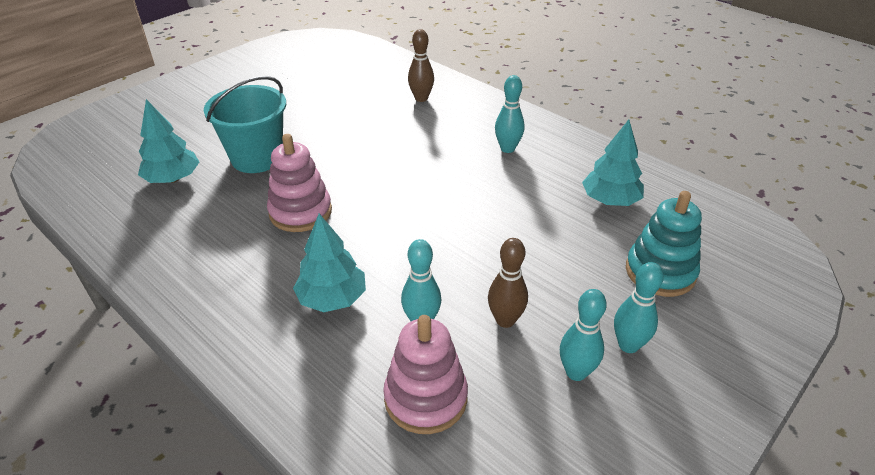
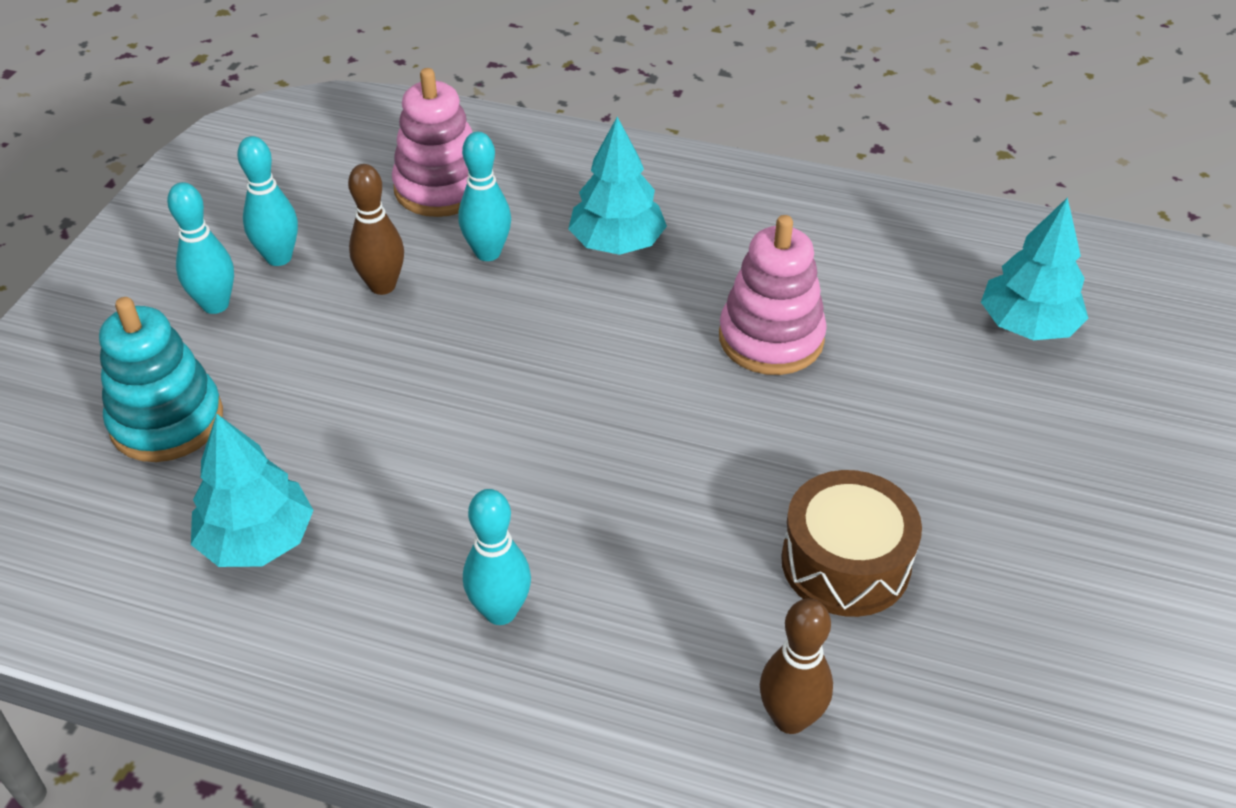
camera: 155 degrees right, 5 degrees up
(257, 158) = (951, 411): turquoise bucket -> none
(361, 126) = (845, 562): none -> brown drum

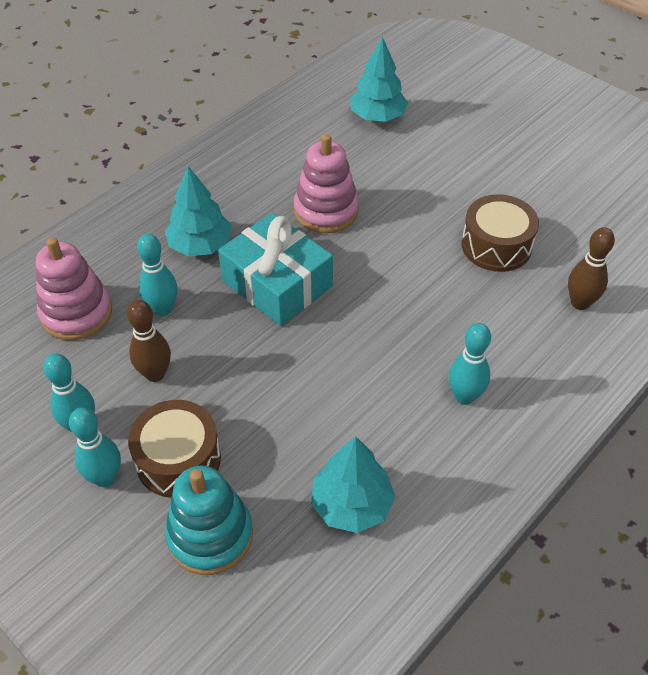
camera: 65 degrees left, 5 degrees up
(264, 353) = (178, 459): none -> brown drum
(596, 338) = (277, 283): none -> turquoise gift

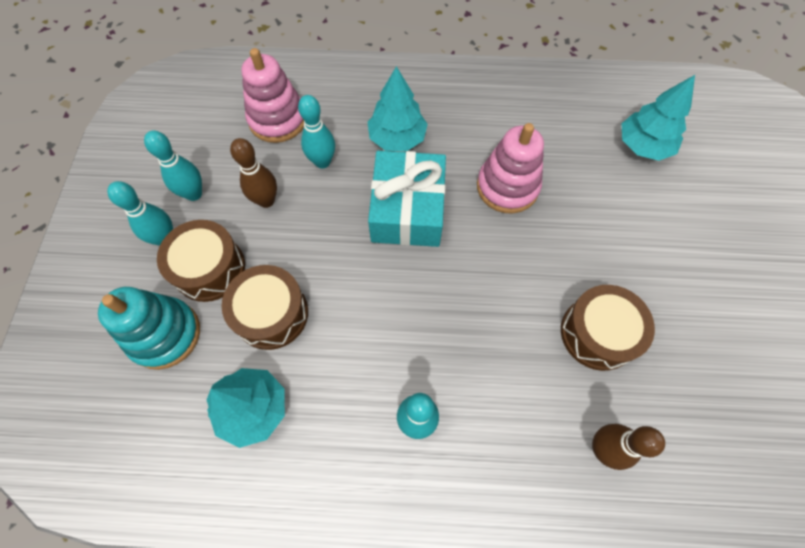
camera: 50 degrees right, 15 degrees up
(275, 438) = (271, 314): none -> brown drum

